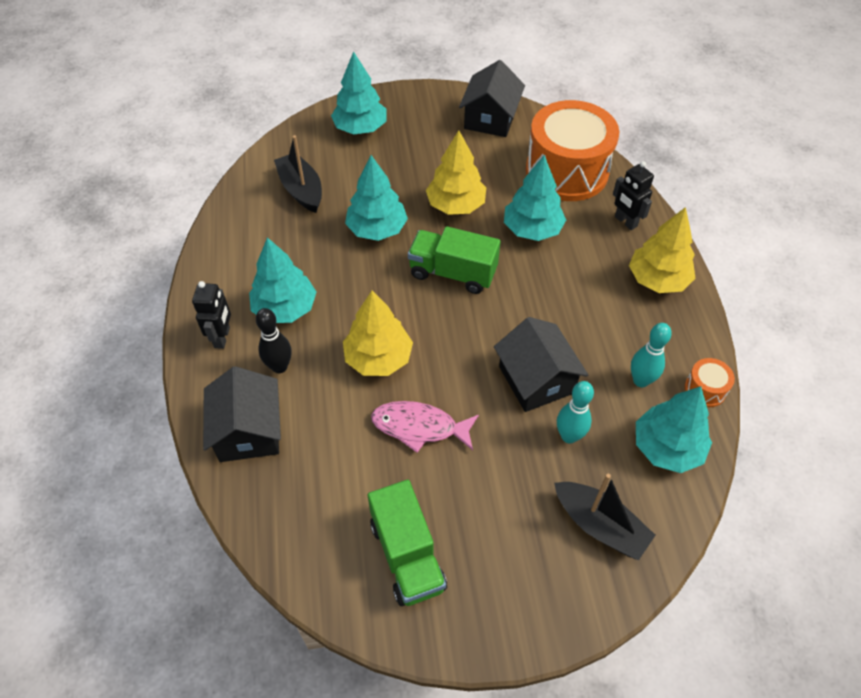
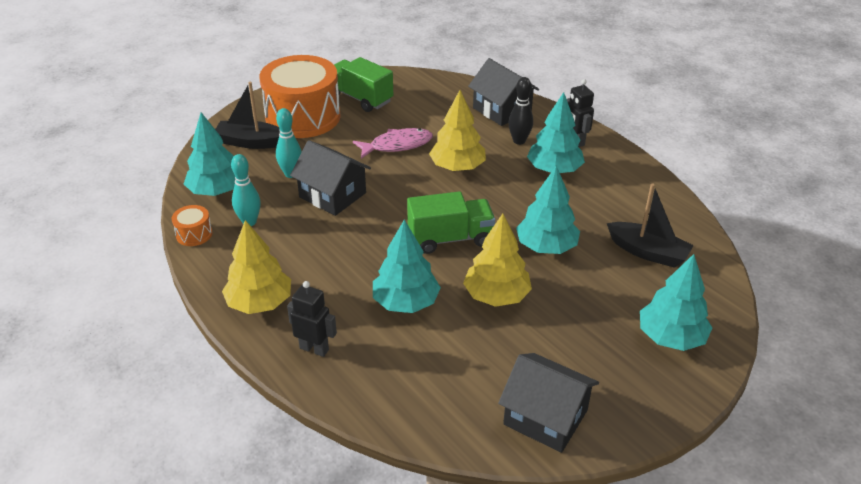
camera: 150 degrees right, 15 degrees down
(490, 118) = (545, 417): black house -> black house turned 45 degrees counterclockwise
(566, 171) = (408, 382): orange drum -> orange drum (303, 117)

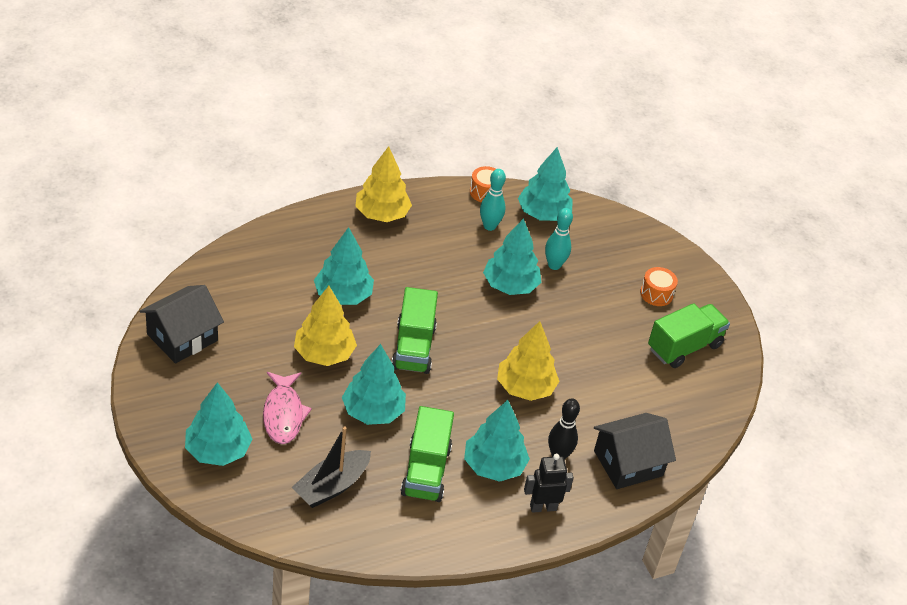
camera: 100 degrees right, 5 degrees up
(251, 142) = (618, 248): black boat -> none
(303, 117) = (656, 294): orange drum -> orange drum, size x0.40
(314, 349) = (317, 233): black robot -> none
(332, 195) = (510, 285): black house -> turquoise tree
(397, 145) = (580, 352): pink fish -> pink fish (283, 414)
(588, 203) = (426, 471): none -> green truck

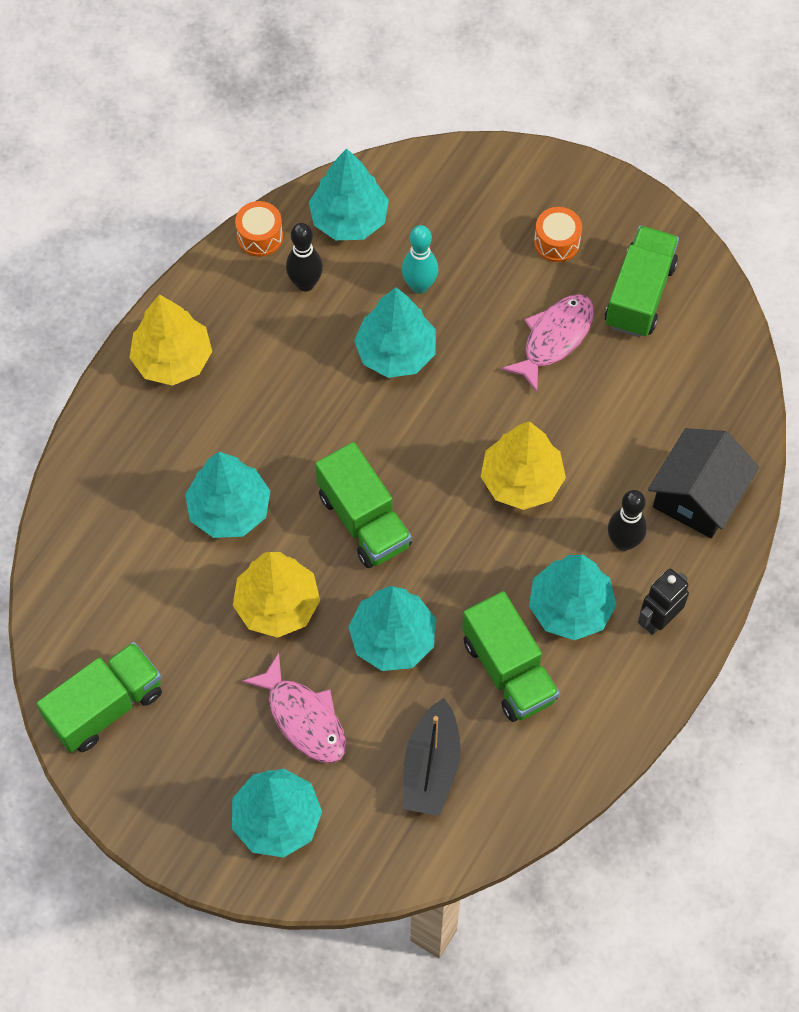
camera: 30 degrees left, 20 degrees up
(182, 337) = (106, 707): black house -> green truck
(489, 226) = (305, 283): turquoise bowling pin -> black bowling pin
(611, 336) = (554, 339): none -> pink fish

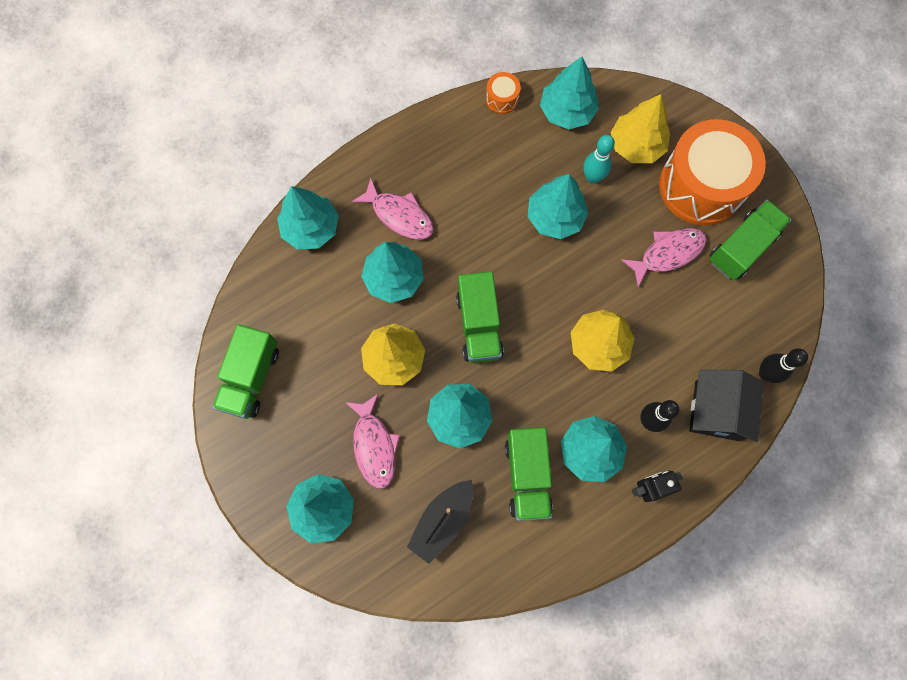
camera: 25 degrees right, 10 degrees up
(91, 493) = (311, 228): none -> turquoise tree
(106, 707) = (251, 378): green truck -> green truck turned 120 degrees clockwise
(173, 359) = (406, 159): yellow tree -> yellow tree (636, 145)
(198, 431) = (399, 215): none -> pink fish
(305, 283) = (517, 144): black bowling pin -> black bowling pin (765, 373)
(557, 242) = (701, 186): orange drum -> orange drum, size x2.48
(698, 496) = (717, 410): black house -> black house turned 45 degrees counterclockwise

